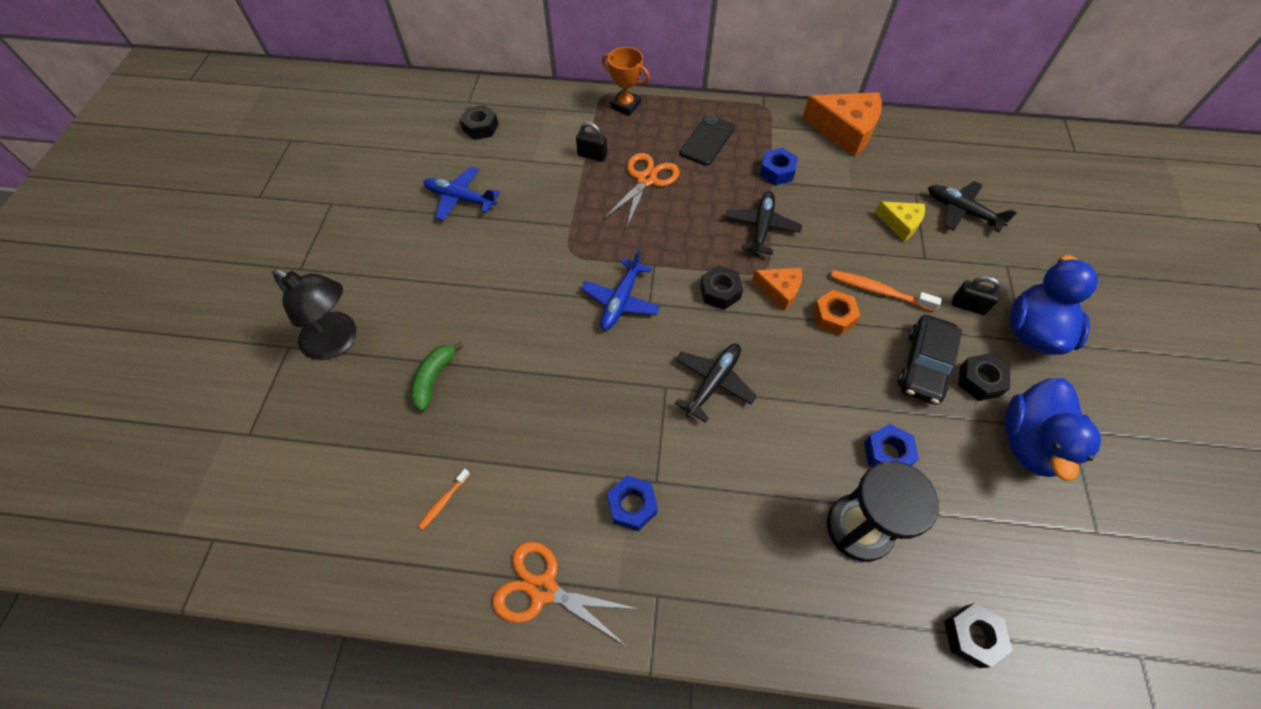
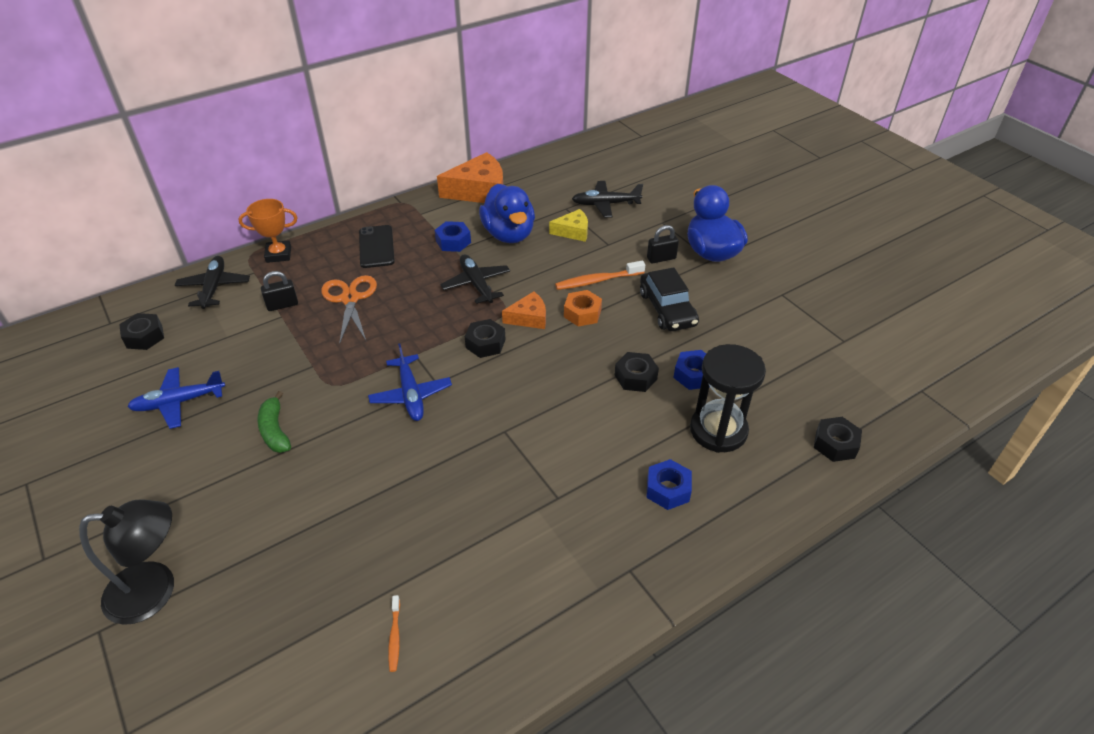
camera: 40 degrees left, 15 degrees down
(434, 378) = (292, 554): green banana -> green banana (275, 430)
(543, 589) = (542, 632): orange scissors -> none
(632, 506) = (555, 526): blue nut -> blue nut (668, 489)
(713, 383) = (537, 406): black plane -> black plane (214, 287)
(979, 381) = (708, 298): black nut -> black nut (635, 377)
(1029, 443) = (767, 316): blue duck -> blue duck (509, 234)

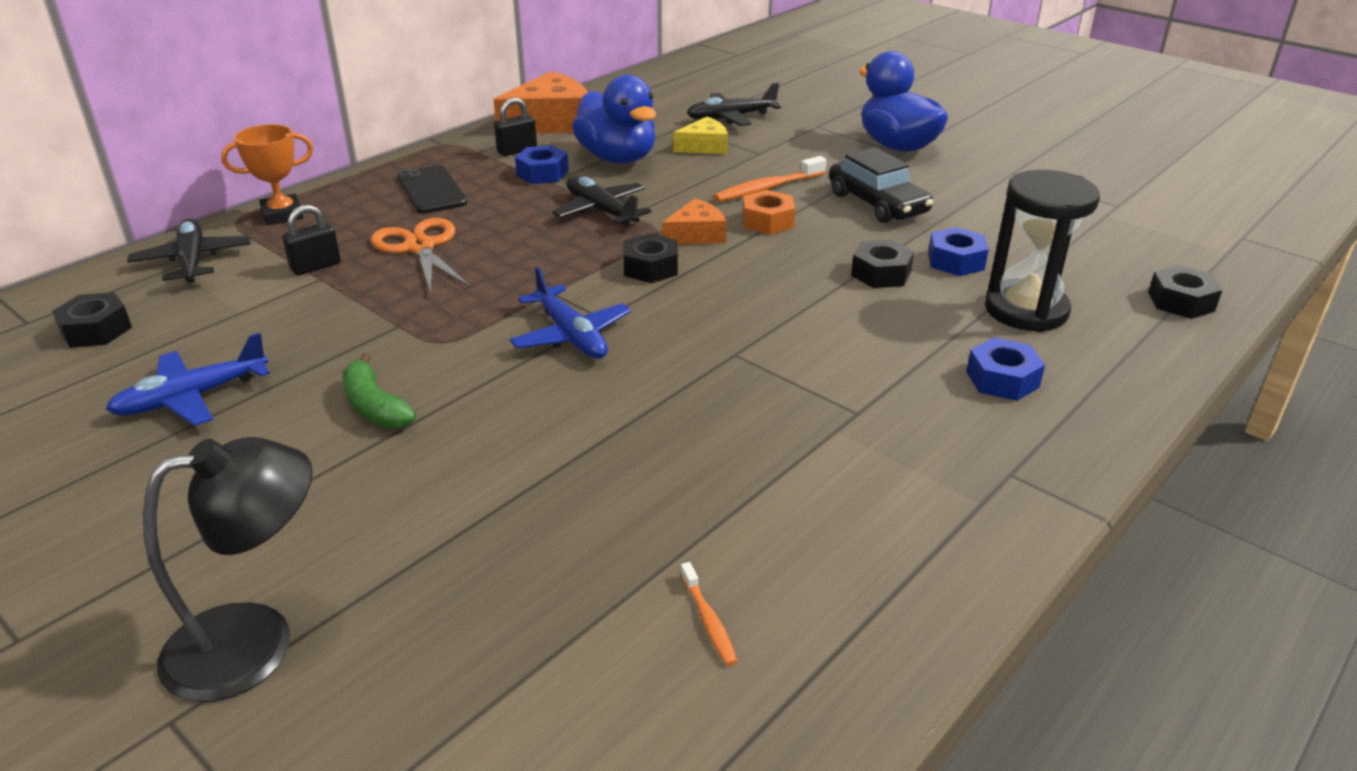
camera: 15 degrees left, 10 degrees down
(661, 258) = (837, 158): black padlock -> black padlock (517, 151)

